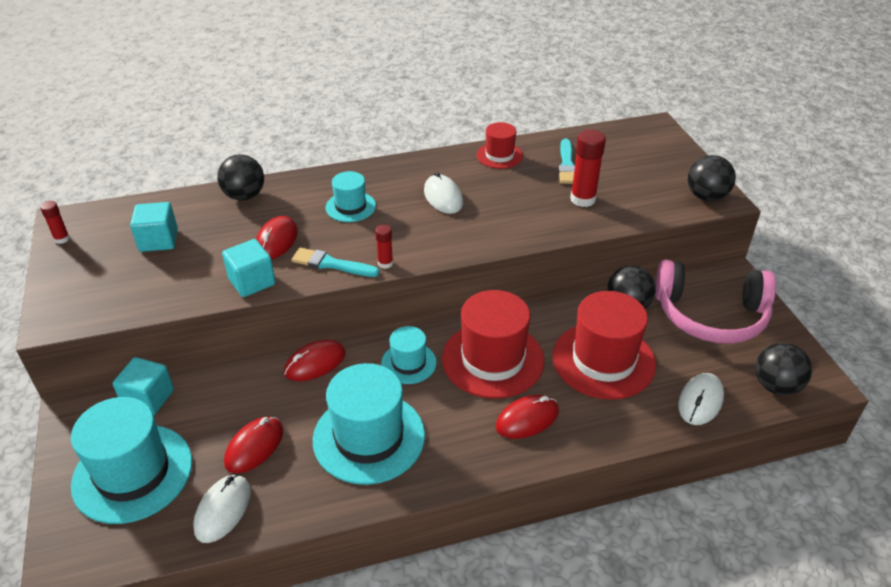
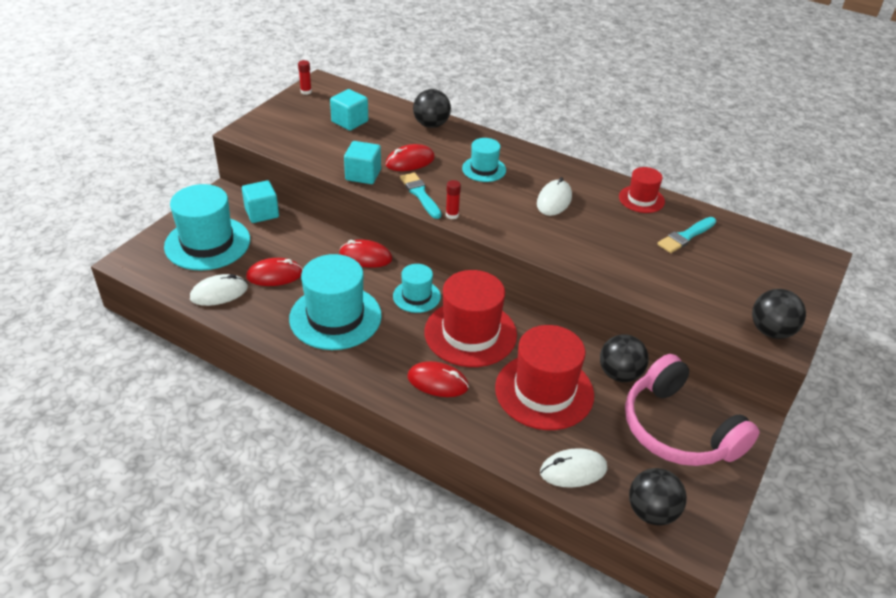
camera: 45 degrees right, 0 degrees up
(583, 199) = (657, 266): red glue stick -> none

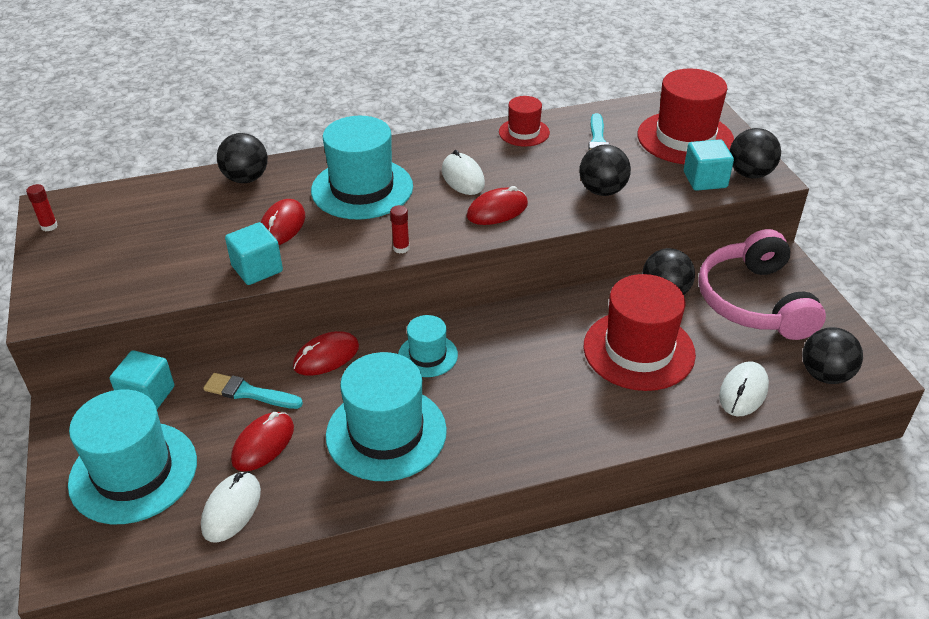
camera: 45 degrees left, 0 degrees up
(350, 121) = (154, 226): turquoise cube -> turquoise cube (705, 180)
(420, 194) = (342, 249): turquoise brush -> turquoise brush (249, 393)
(437, 382) = (556, 412): red mouse -> red mouse (497, 210)
(470, 333) = (518, 350): red hat -> red hat (685, 138)
(484, 169) = (362, 189): turquoise hat -> turquoise hat, size x1.86
(633, 267) = (602, 191): none -> black ball
(678, 429) = (755, 301): pink headphones -> pink headphones turned 75 degrees clockwise

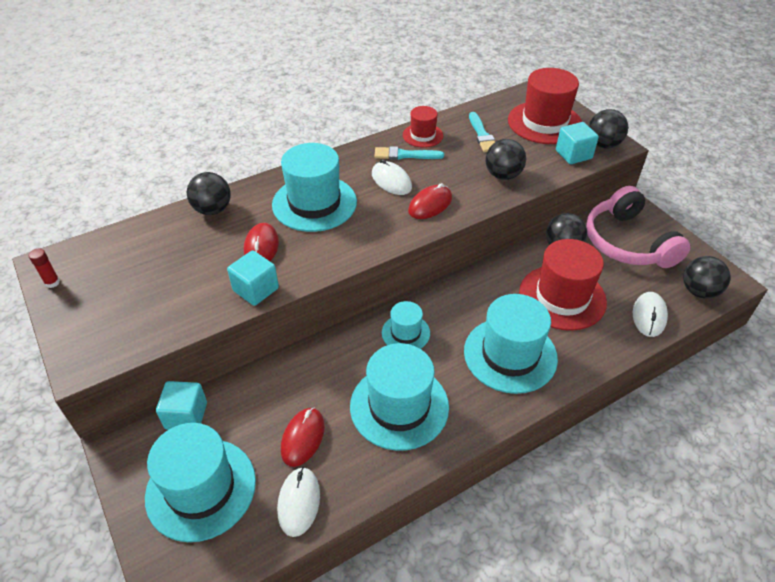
camera: 15 degrees left, 5 degrees up
(249, 393) = (273, 395): turquoise brush -> turquoise brush (405, 155)
(326, 356) = (325, 350): red mouse -> none
(401, 248) = (368, 250): red glue stick -> none
(544, 403) = (510, 355): none -> turquoise hat

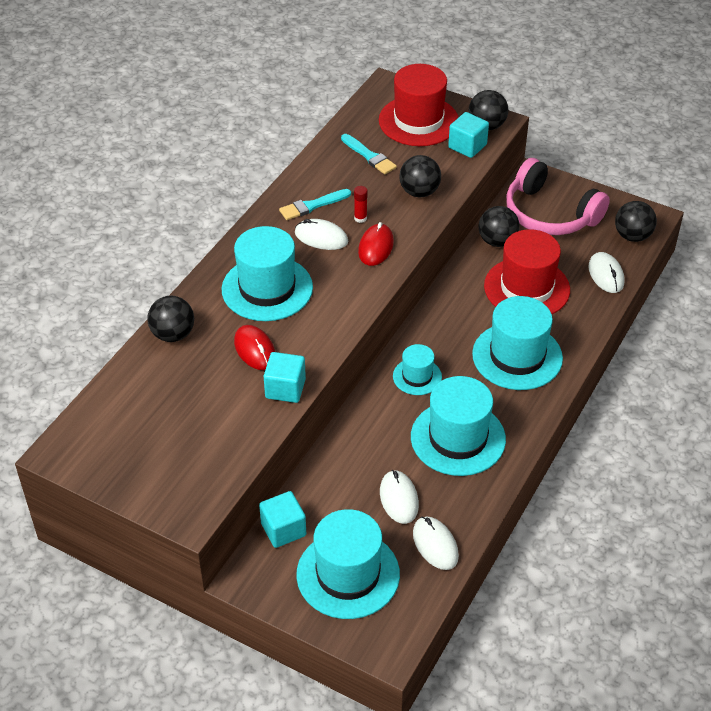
camera: 30 degrees left, 0 degrees up
(52, 282) = (84, 466): red glue stick -> red glue stick (360, 218)
(303, 438) = (399, 499): red mouse -> white mouse
(422, 135) = (313, 178): red hat -> none

